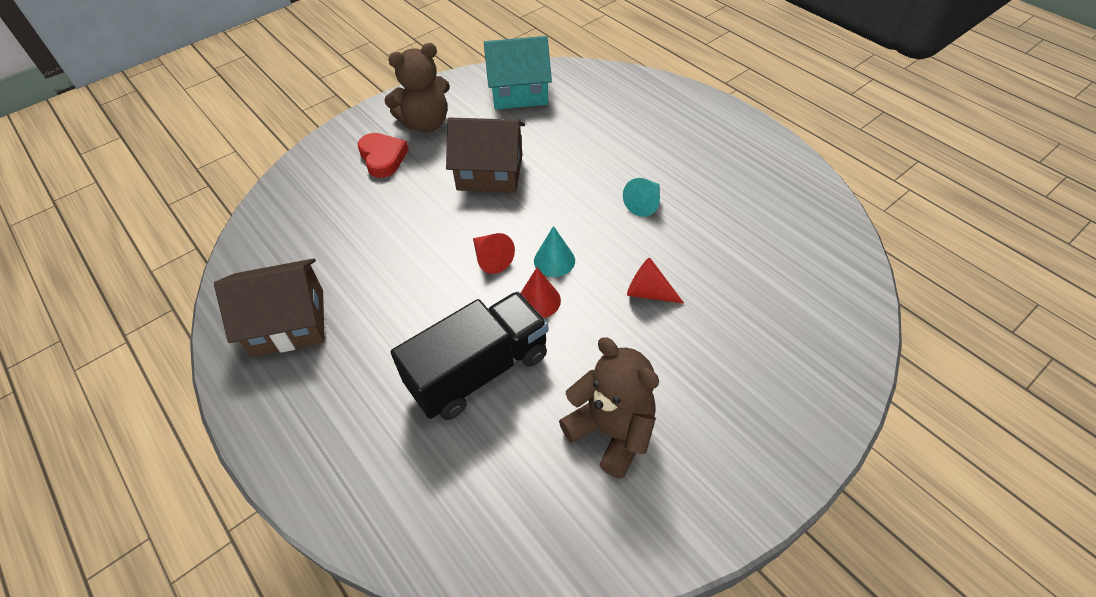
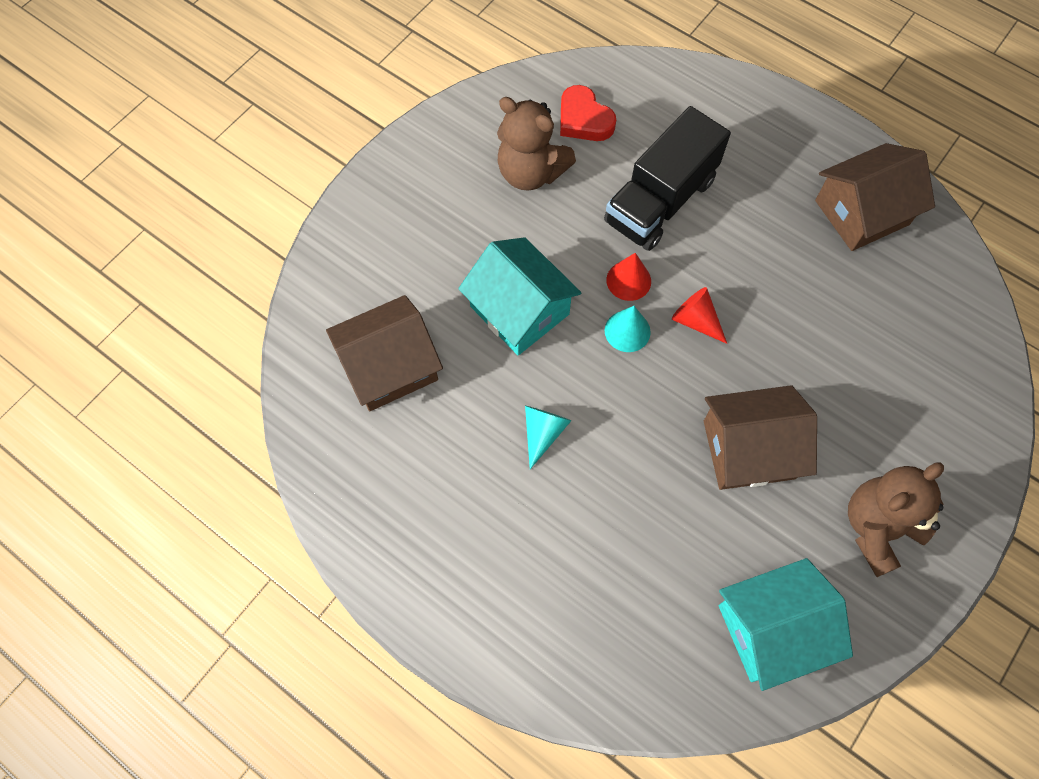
camera: 165 degrees right, 15 degrees up
(383, 158) = (898, 449): red heart -> red heart (584, 119)
(648, 292) = (519, 310): red cone -> turquoise house
(774, 267) = (389, 366): none -> brown house

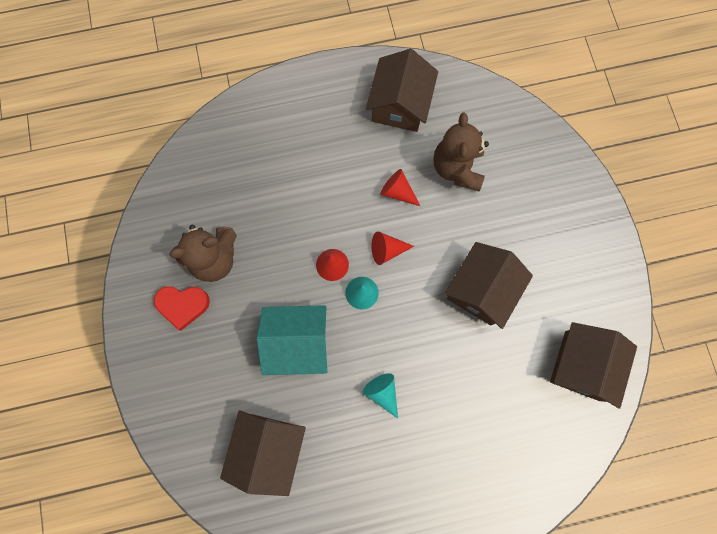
camera: 50 degrees left, 10 degrees up
(584, 119) = (207, 197): red heart -> red heart (183, 305)
(660, 201) = (298, 203): black truck -> none
(767, 283) = (397, 192): none -> red cone
(772, 629) = (582, 365): turquoise house -> brown house
(877, 528) = (573, 264): brown teddy bear -> brown teddy bear (457, 168)

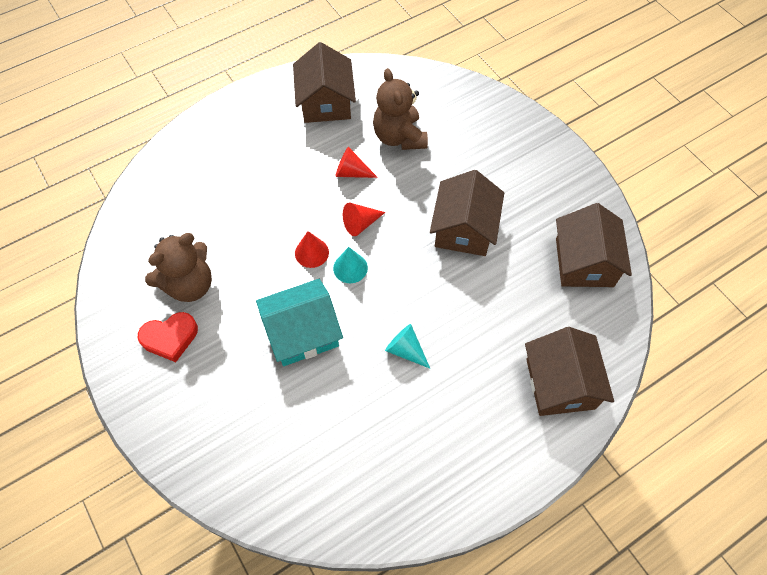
camera: 20 degrees left, 15 degrees down
(268, 448) = (308, 443): brown house -> brown house (560, 383)

